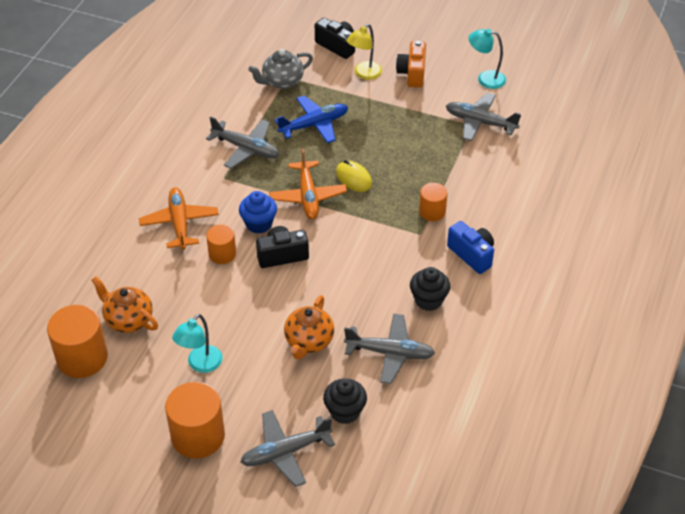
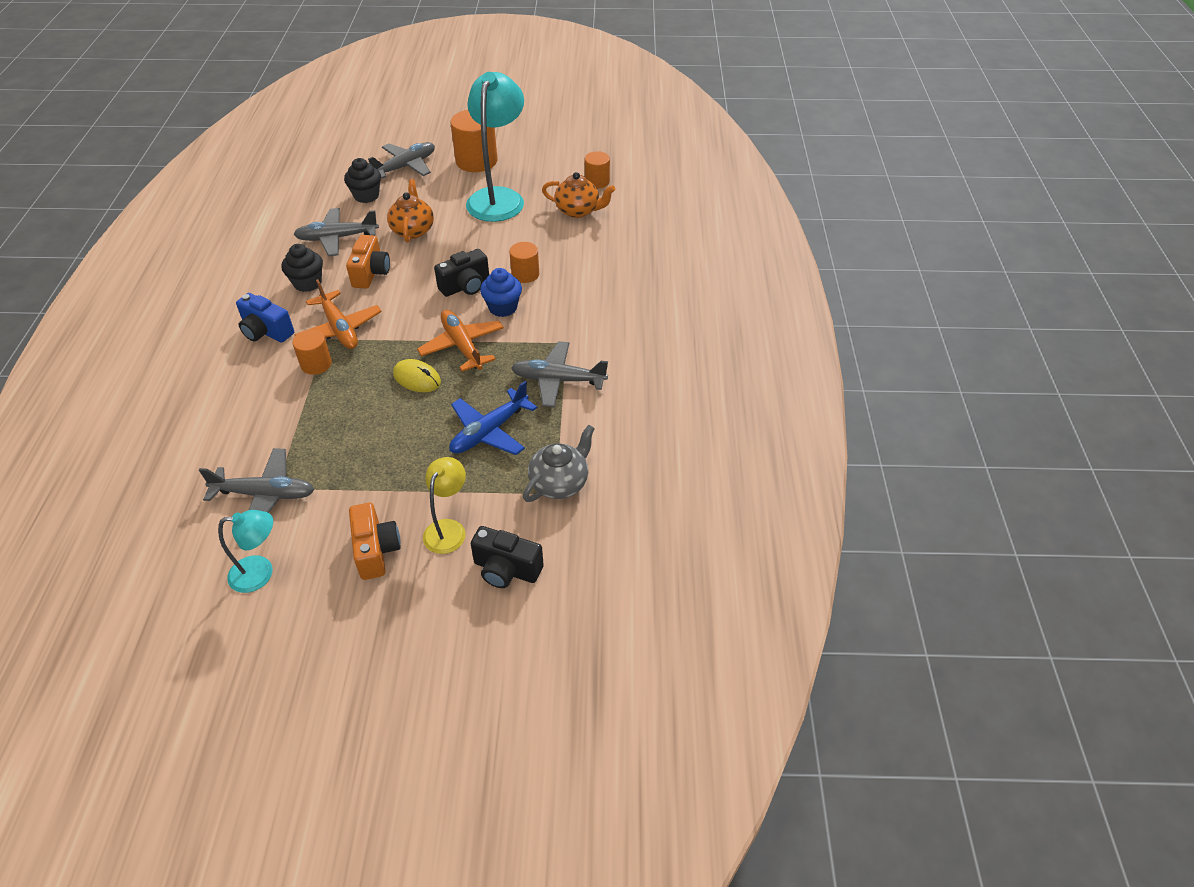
camera: 160 degrees right, 0 degrees up
(82, 358) = (597, 181): orange cylinder -> orange cylinder, size x0.58
(179, 223) = (584, 290): orange plane -> orange plane (339, 329)
(200, 364) = (498, 197): turquoise lamp -> turquoise lamp, size x1.94
(365, 295) = (371, 273): none -> orange camera

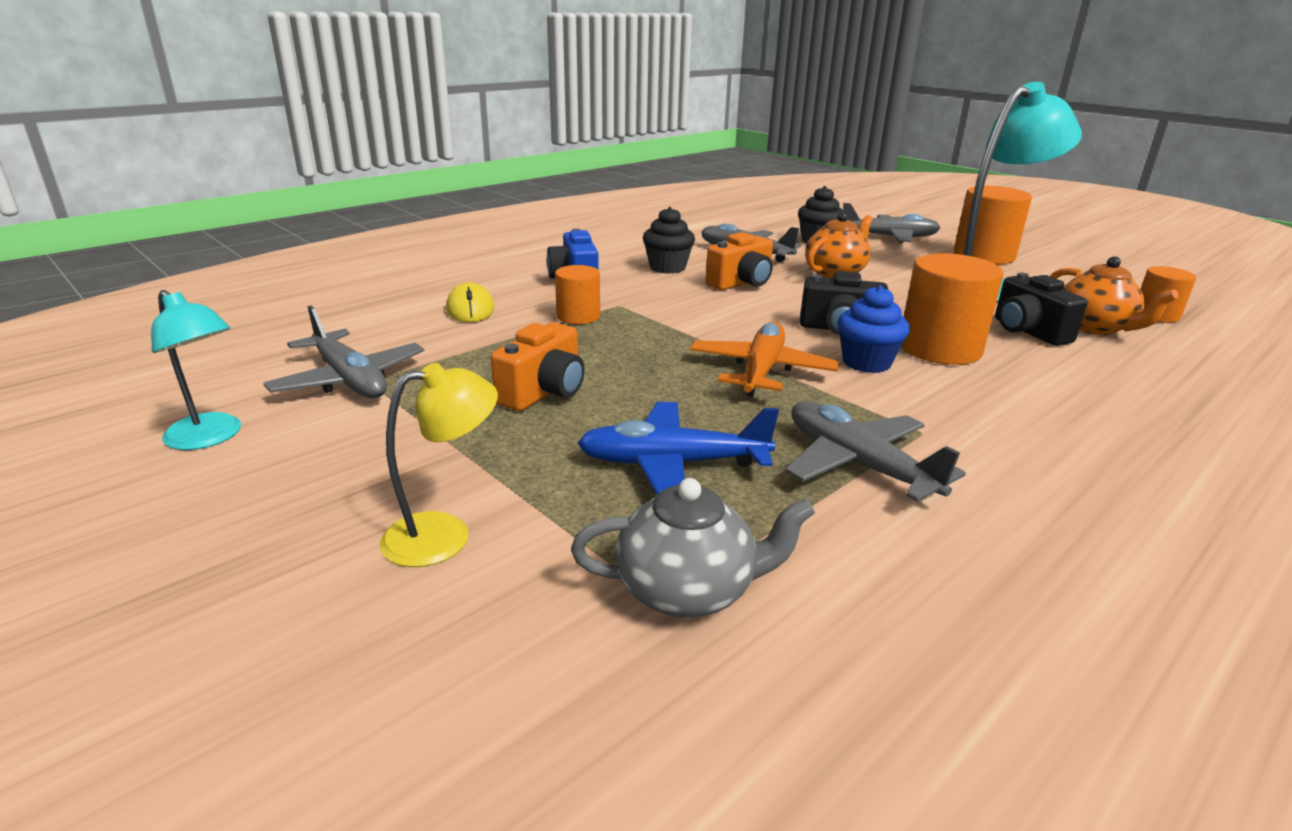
camera: 45 degrees right, 20 degrees down
(339, 329) = (644, 304): orange plane -> none
(376, 550) = (333, 497): orange camera -> orange camera (544, 392)
(417, 378) = (661, 372): yellow mouse -> yellow mouse (470, 309)
(506, 569) = (422, 653): black camera -> black camera (1028, 332)
(525, 274) = (939, 349): orange cylinder -> orange cylinder, size x1.72

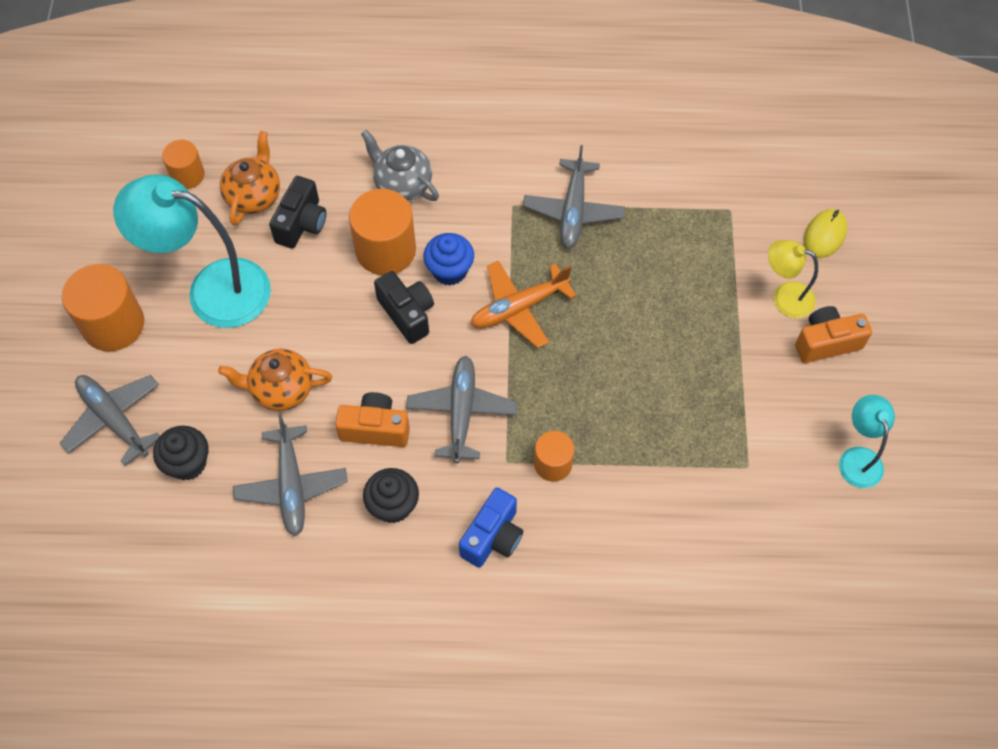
camera: 135 degrees left, 35 degrees up
(349, 380) = (759, 476): grey plane -> grey plane (461, 412)
(470, 309) = (617, 537): yellow mouse -> yellow mouse (825, 235)
(544, 392) = (659, 377): orange camera -> orange camera (826, 342)
(672, 464) = (653, 271): blue plane -> none
(687, 591) = (718, 206): grey teapot -> grey teapot (402, 184)

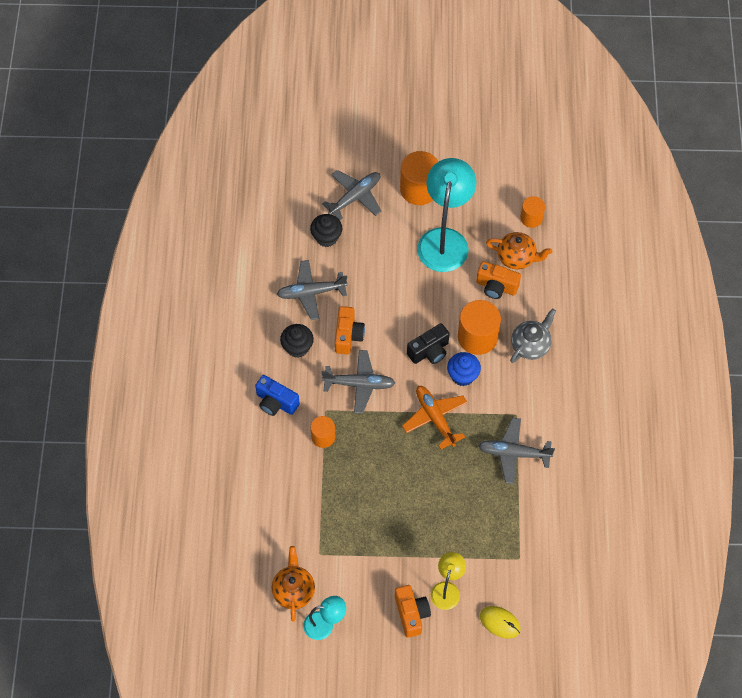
camera: 90 degrees right, 0 degrees up
(281, 389) = (375, 283): orange teapot -> orange teapot (293, 590)
(302, 223) = (496, 287): black camera -> orange camera

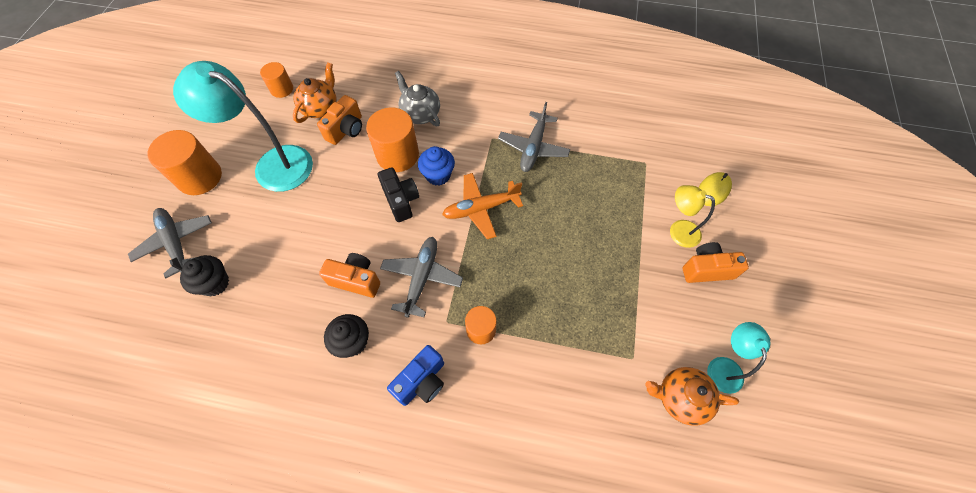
camera: 80 degrees left, 0 degrees up
(311, 292) = (283, 313): grey plane -> none

